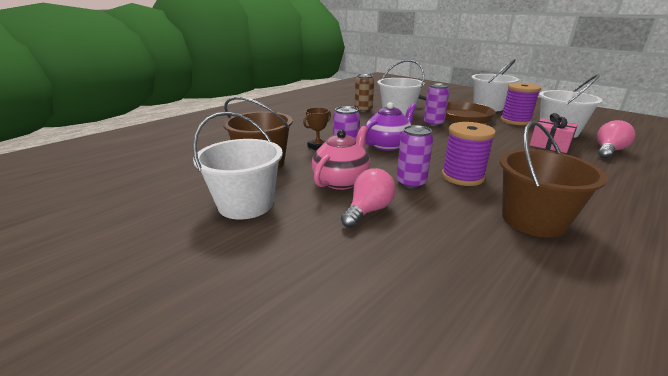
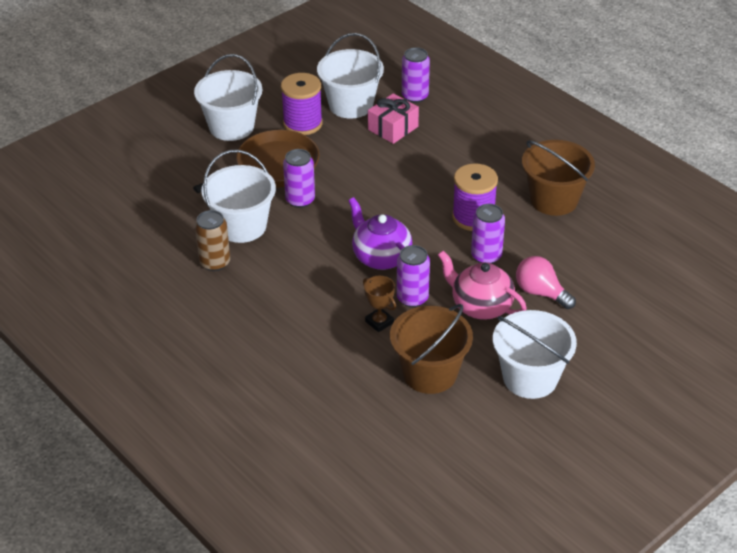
camera: 85 degrees left, 15 degrees up
(608, 151) = (415, 96): pink light bulb -> purple can

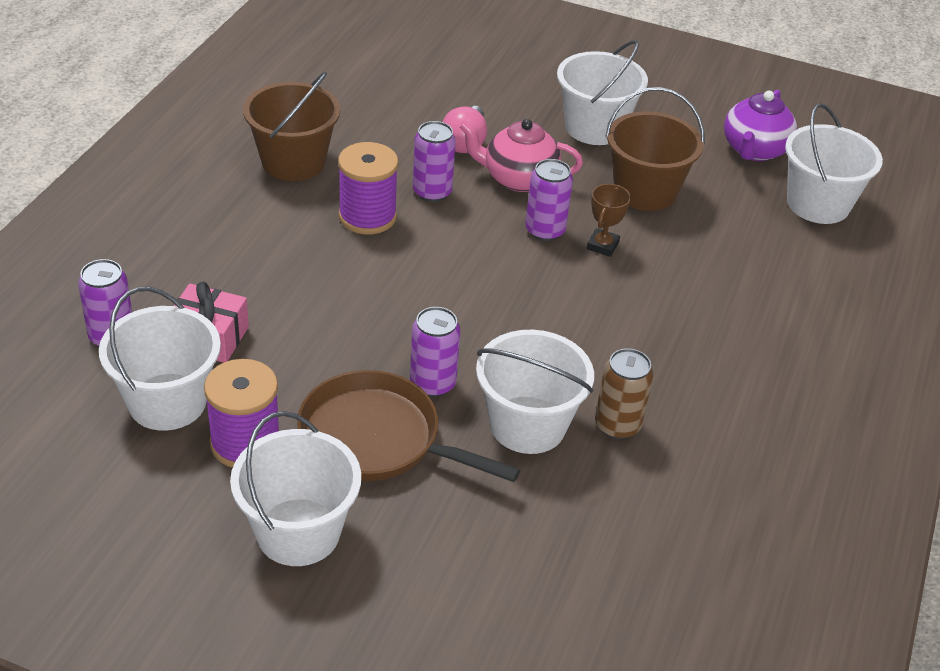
camera: 120 degrees left, 0 degrees up
(357, 479) = (818, 204): none -> white bucket
(381, 257) = (494, 274): purple teapot -> purple teapot (754, 150)
(480, 306) = (518, 179): pink teapot -> pink teapot turned 90 degrees clockwise

